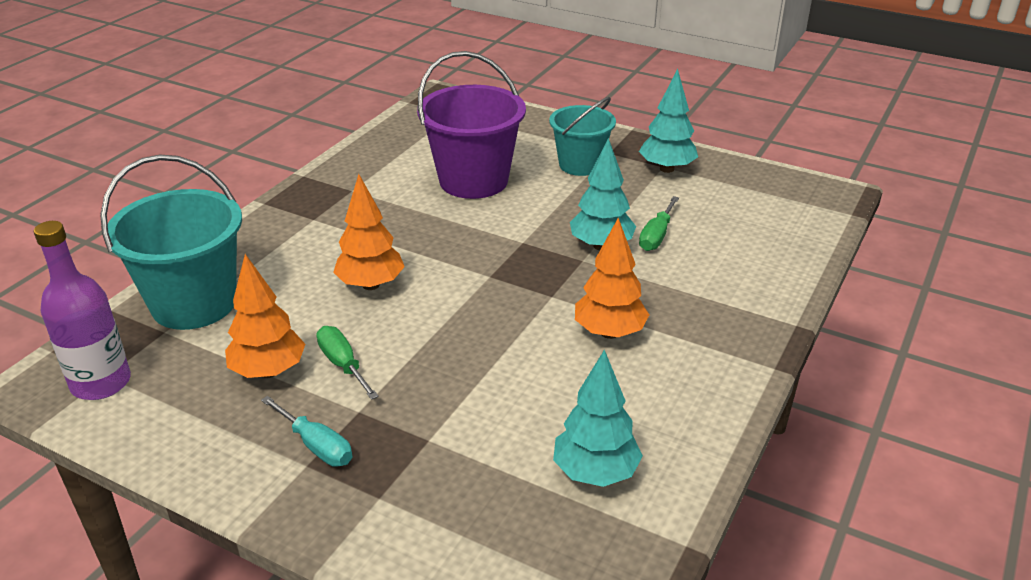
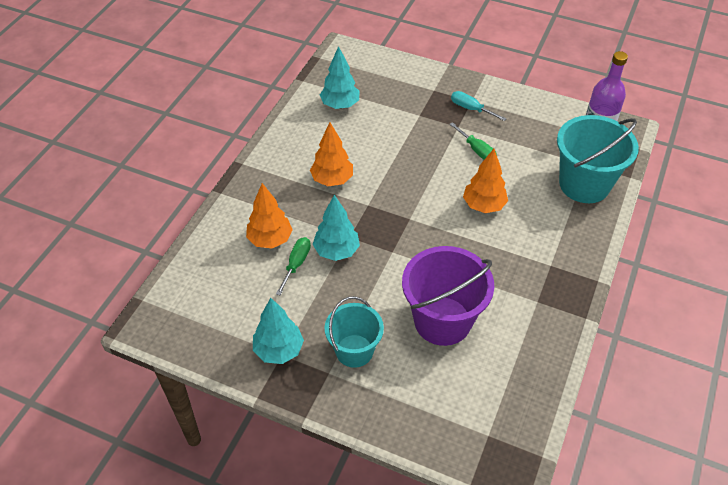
camera: 175 degrees right, 15 degrees up
(268, 371) = (514, 144): orange tree -> orange tree (270, 240)

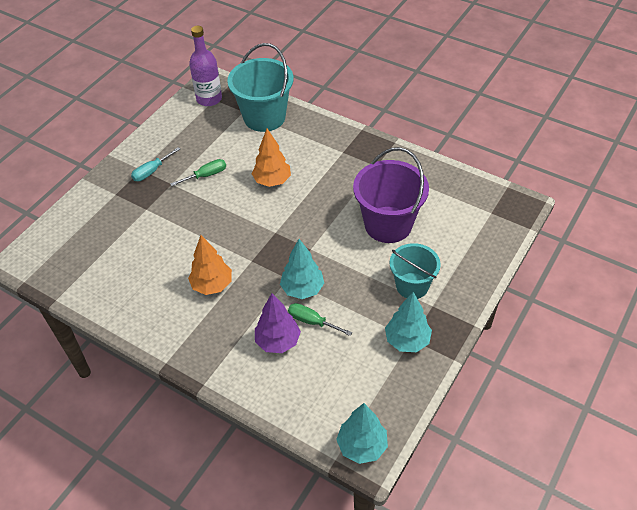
camera: 80 degrees left, 0 degrees up
(270, 240) = (278, 341): orange tree -> purple tree
(340, 105) = (108, 270): turquoise tree -> turquoise tree (362, 446)

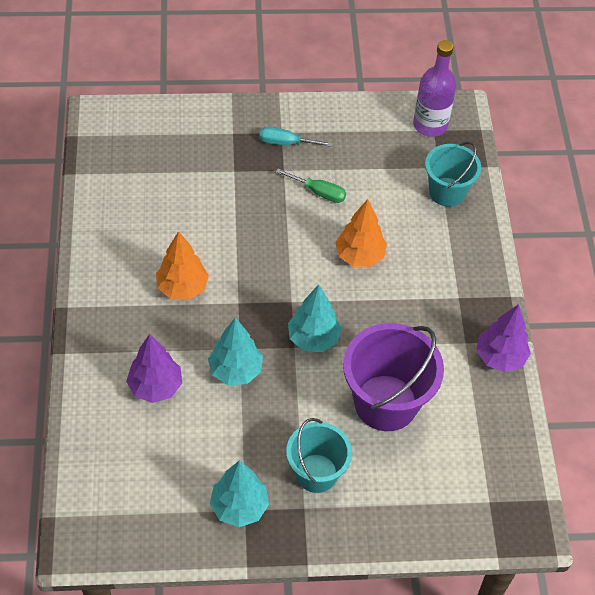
camera: 50 degrees right, 5 degrees up
(264, 117) = (447, 192): turquoise bucket -> turquoise bucket, size x0.64
(312, 321) = (201, 403): green screwdriver -> none
(362, 446) = (84, 532): turquoise tree -> turquoise tree (313, 338)
(399, 156) = (500, 357): none -> purple tree

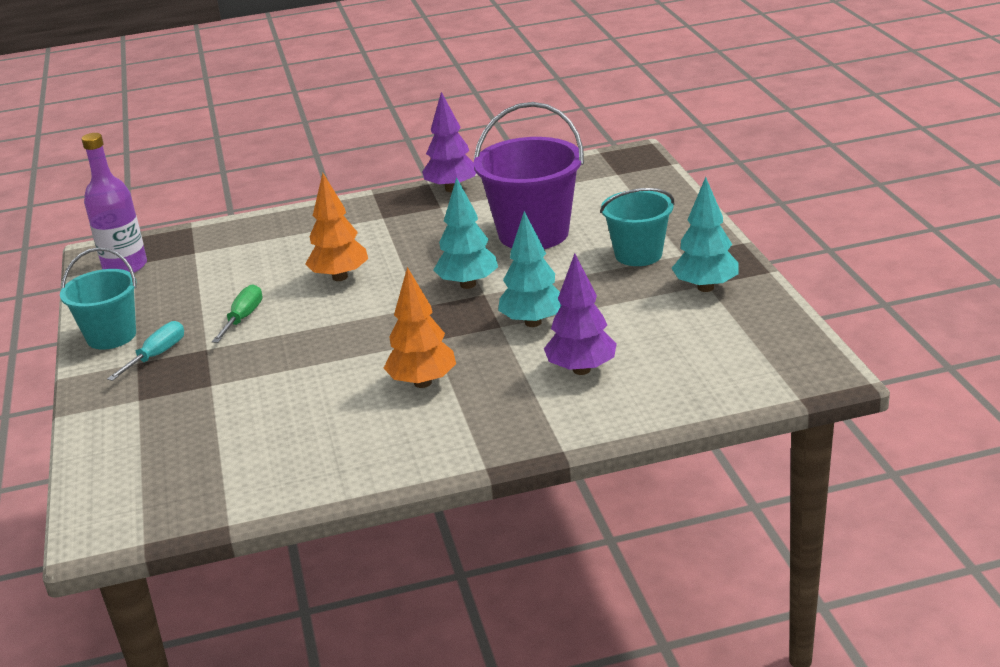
camera: 95 degrees left, 25 degrees down
(286, 143) = (157, 355): turquoise screwdriver -> turquoise screwdriver turned 150 degrees counterclockwise
(447, 192) = (233, 242): turquoise bucket -> turquoise bucket (111, 336)

